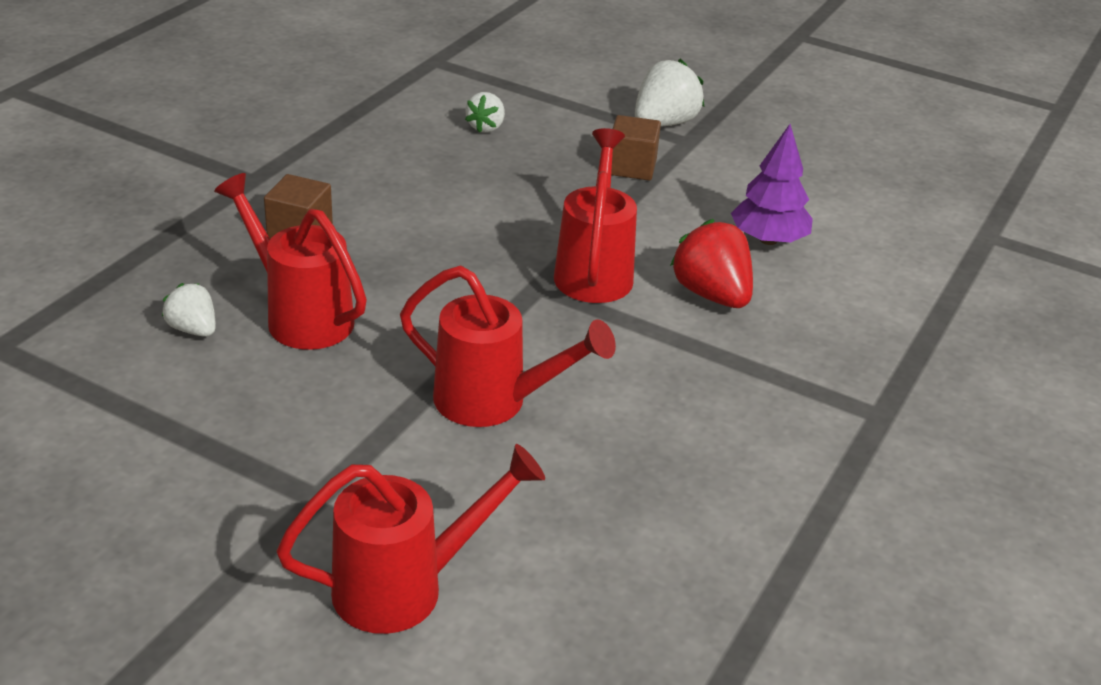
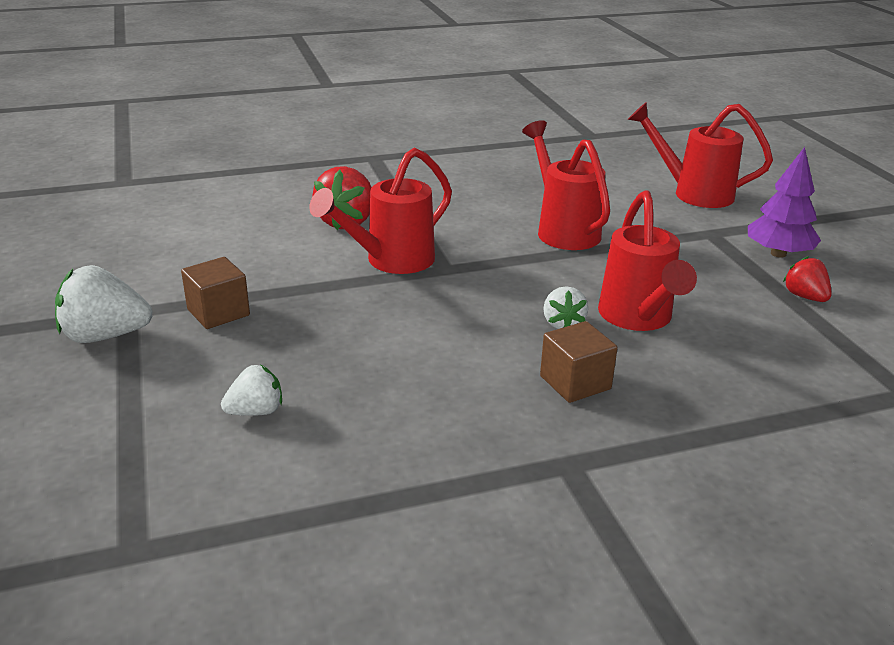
camera: 135 degrees left, 5 degrees down
(140, 432) = (805, 297): none -> red strawberry
(193, 329) = (731, 342): white strawberry -> white strawberry (562, 323)
(768, 240) = (246, 231): purple tree -> purple tree (778, 254)

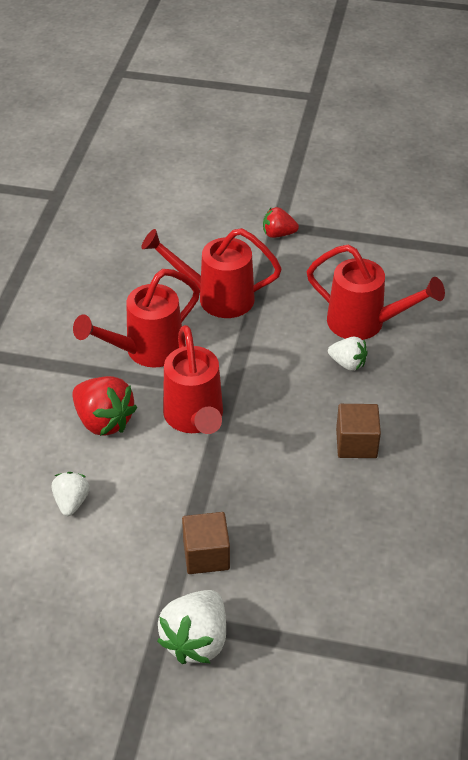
camera: 60 degrees left, 15 degrees up
(256, 411) = (360, 570): white strawberry -> white strawberry (71, 502)
(575, 383) = (419, 391): brown cube -> brown cube (356, 443)
(693, 193) = (211, 198): red watering can -> red watering can (146, 351)
(778, 254) = (329, 211): purple tree -> none
(805, 297) = (389, 233): red strawberry -> red strawberry (278, 234)

